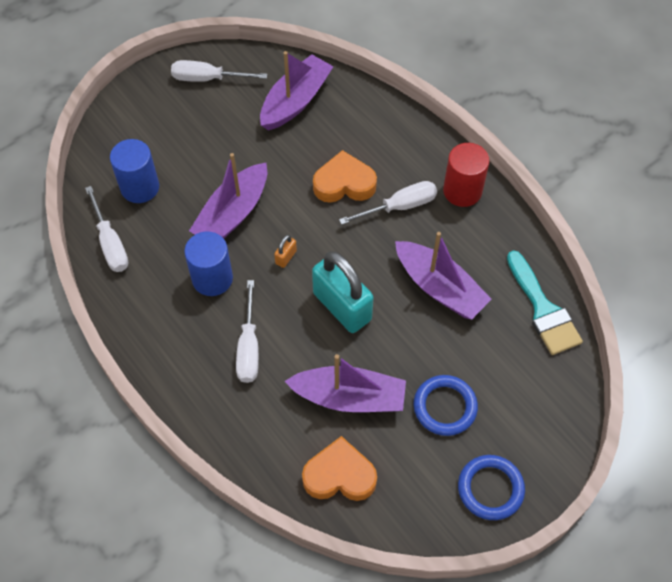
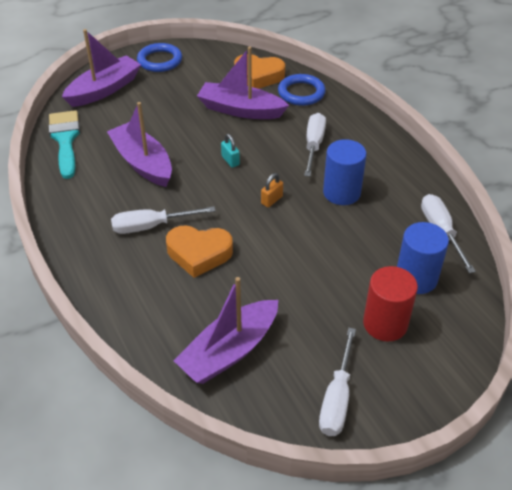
camera: 170 degrees left, 15 degrees down
(208, 79) = (337, 398): white screwdriver -> white screwdriver turned 90 degrees clockwise
(233, 214) = (318, 241): purple boat -> purple boat (104, 89)
(342, 306) = (230, 160): turquoise padlock -> turquoise padlock, size x0.41
(445, 407) = (172, 98): blue ring -> blue ring (301, 93)
(462, 191) = (83, 231): red cylinder -> red cylinder (385, 324)

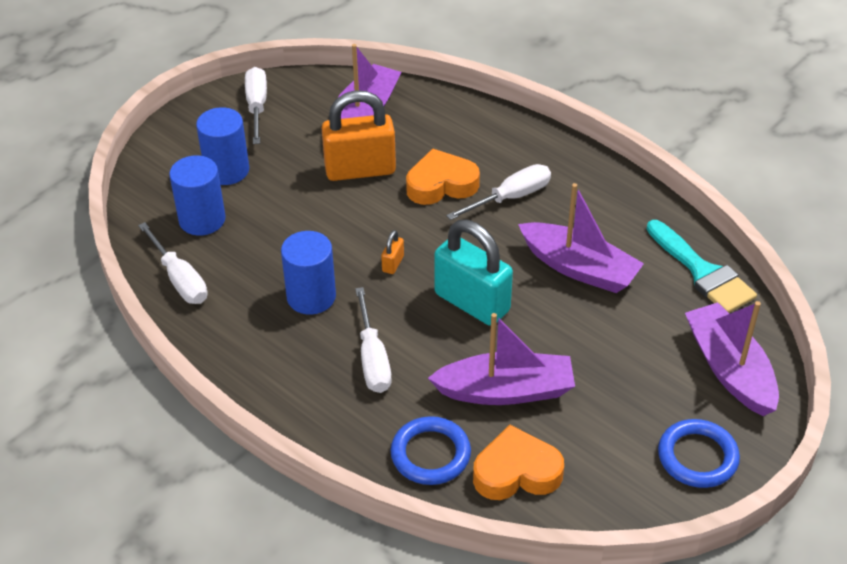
camera: 160 degrees right, 0 degrees up
(104, 89) = (729, 369): purple boat -> purple boat turned 135 degrees clockwise
(230, 160) = (472, 302): turquoise padlock -> turquoise padlock, size x2.46
(261, 288) = (360, 170): none -> orange padlock
(385, 324) = (227, 170): red cylinder -> blue cylinder

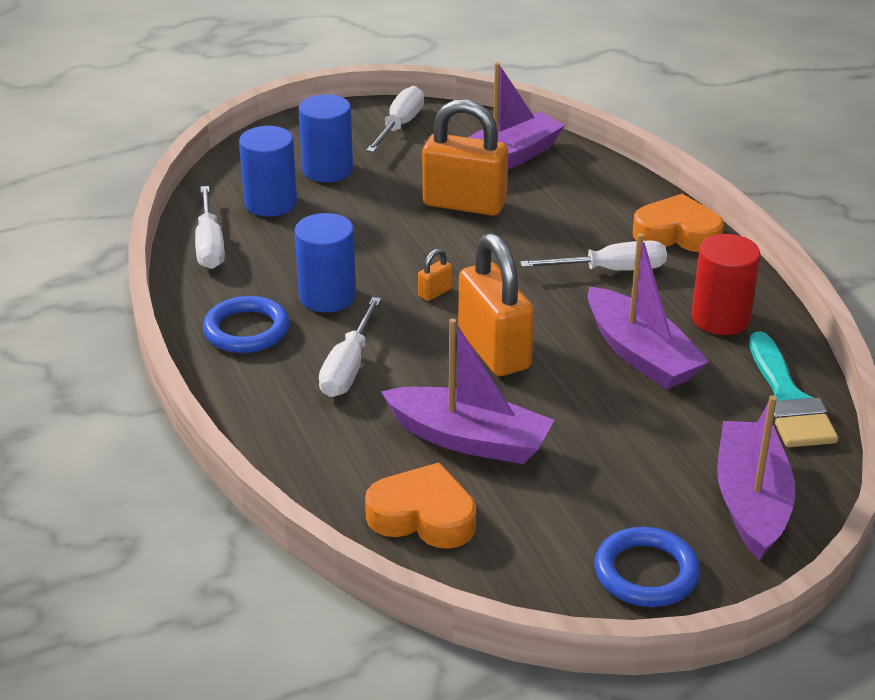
camera: 25 degrees right, 10 degrees down
(430, 454) = (342, 470): blue ring -> blue ring (246, 330)
(441, 184) = (542, 239): orange heart -> orange heart (677, 233)
(472, 302) = (494, 350): turquoise padlock -> orange padlock
(615, 216) = (720, 319): none -> red cylinder

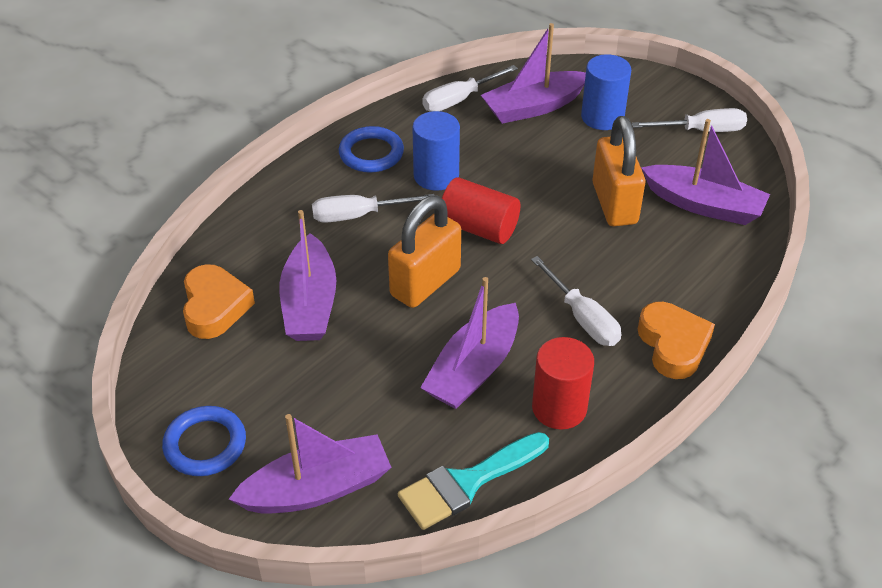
camera: 65 degrees right, 10 degrees up
(271, 203) = (534, 107): blue cylinder -> purple boat
(435, 292) = (479, 228): orange padlock -> red cylinder

